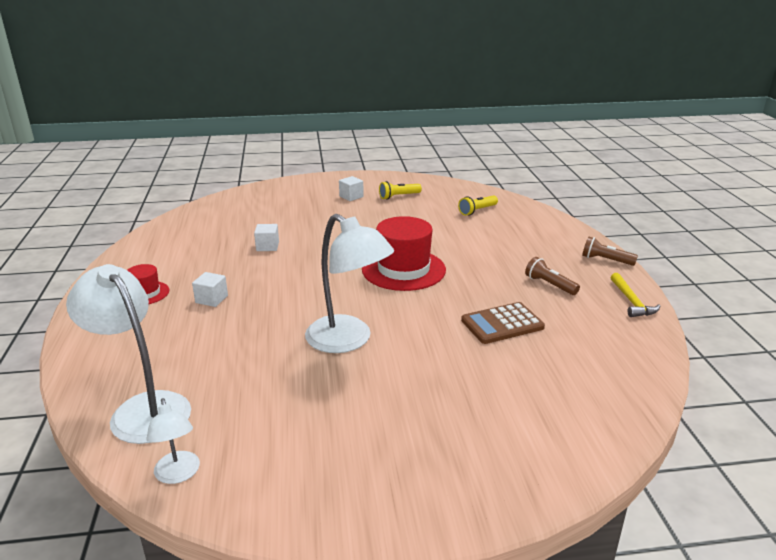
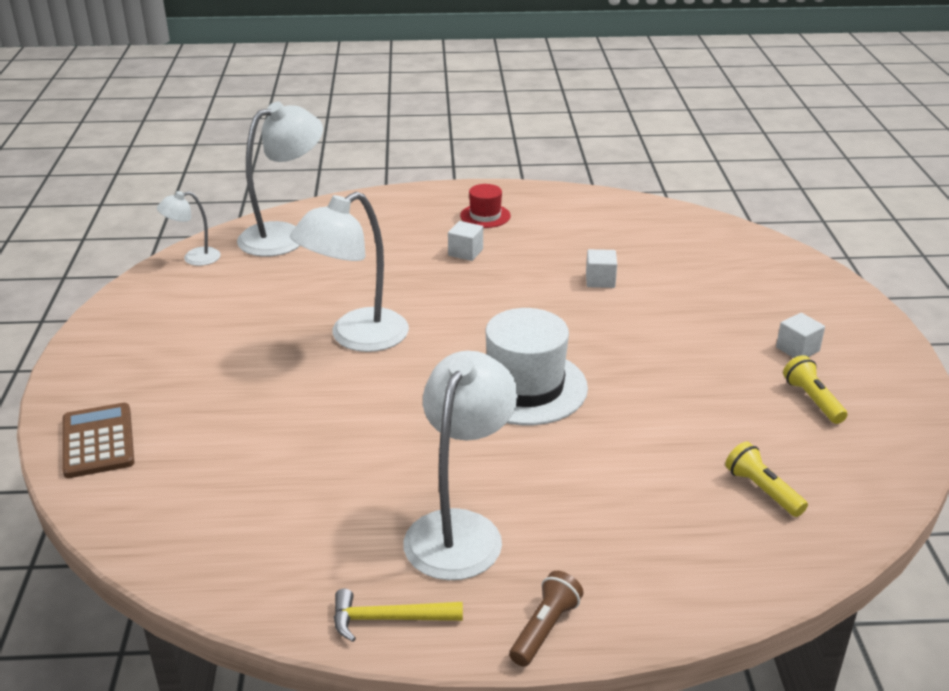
camera: 95 degrees right, 5 degrees up
(403, 270) = (525, 387): red hat -> white hat
(502, 324) = (359, 459): brown calculator -> brown calculator (98, 441)
(549, 285) = (460, 529): brown flashlight -> white lamp

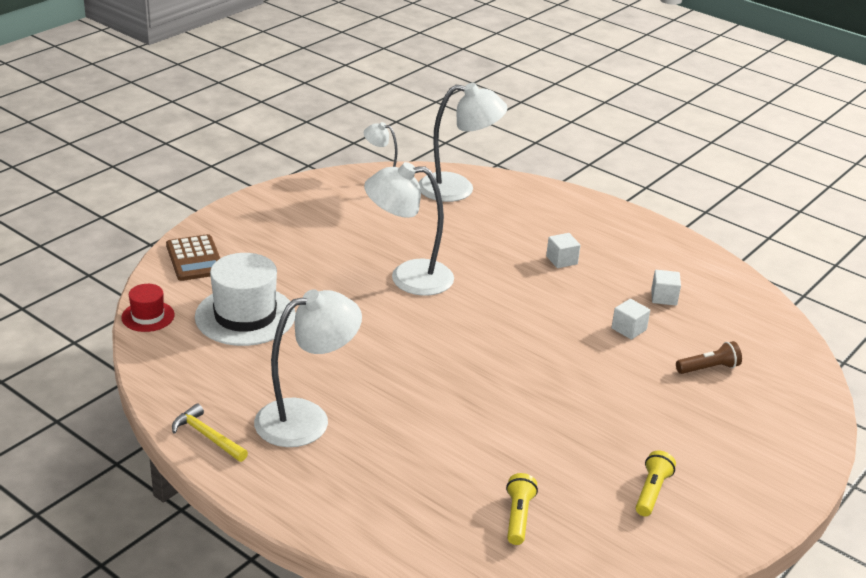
camera: 40 degrees right, 0 degrees up
(98, 441) = (195, 259): brown calculator -> brown calculator turned 135 degrees clockwise
(485, 216) = (616, 242): red hat -> red hat (148, 316)
(525, 387) = (466, 366): white hat -> white hat (245, 316)
(544, 628) = (274, 495): brown flashlight -> brown flashlight (708, 368)
(797, 349) = (700, 456): white cube -> white cube (664, 297)

